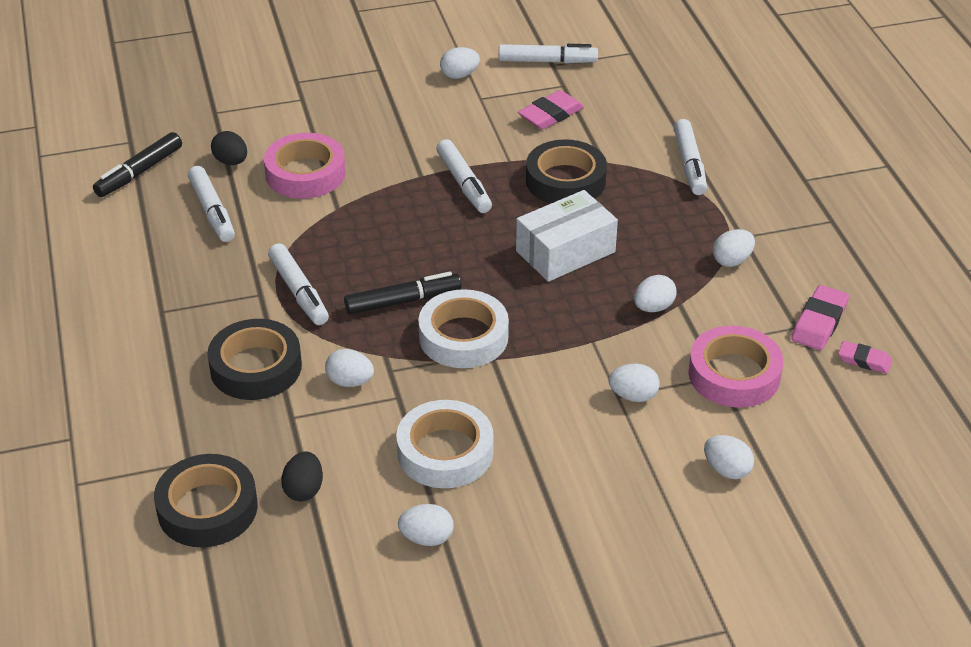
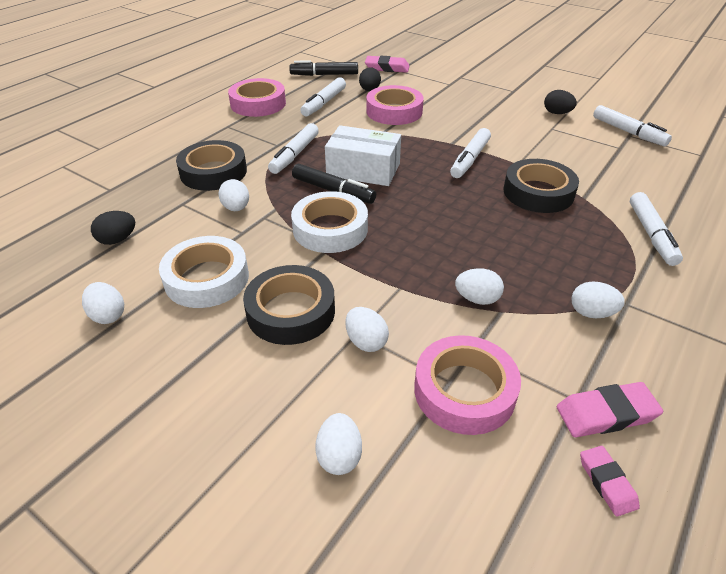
camera: 50 degrees right, 0 degrees up
(139, 261) = (258, 104): none -> pink tape
(207, 508) = (72, 214): black tape -> black tape (291, 311)
(459, 75) = (557, 113): white egg -> black egg
(550, 114) = (586, 157): pink eraser -> pink eraser (387, 68)
(565, 251) = (472, 227): white box -> white box (363, 170)
(689, 164) = (651, 234): white marker -> white marker turned 45 degrees counterclockwise

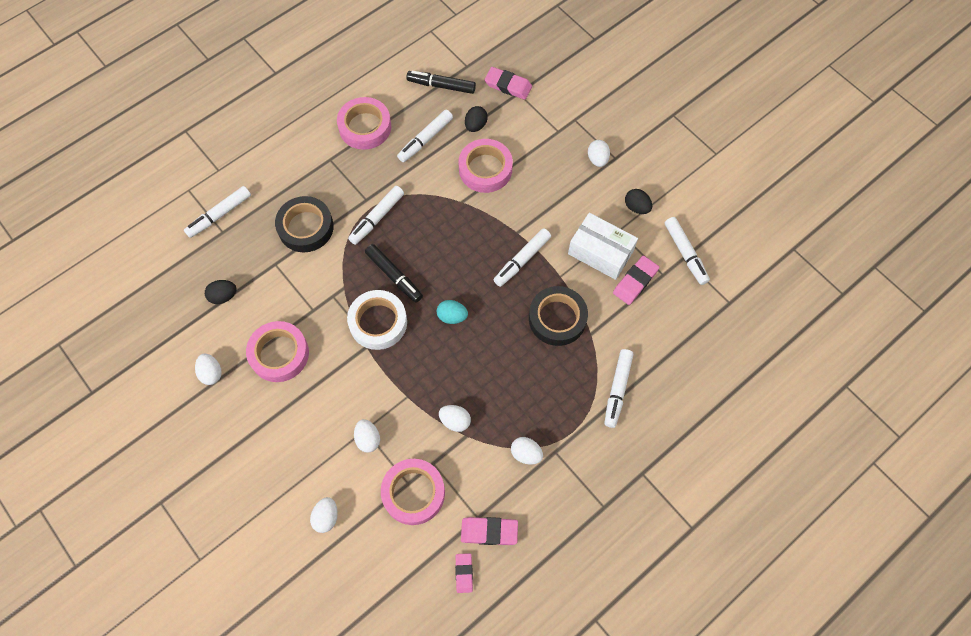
camera: 15 degrees right, 25 degrees up
(104, 178) = (219, 215): none -> white marker
(207, 278) = (279, 354): white tape -> pink tape
(236, 208) = (314, 280): white egg -> white egg (597, 159)
(291, 311) = (328, 400): black tape -> none
(363, 170) = (427, 253): white box -> white box (600, 252)
(418, 210) = (452, 316): none -> turquoise egg
(597, 156) = (635, 282): none -> pink eraser

